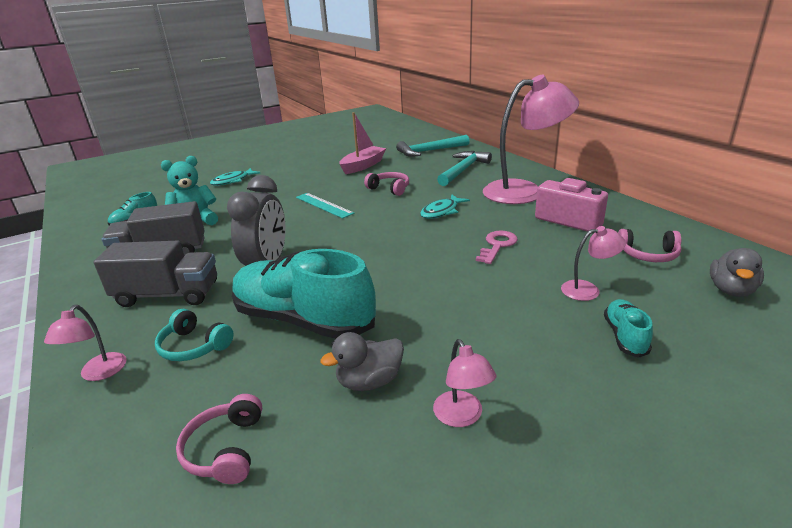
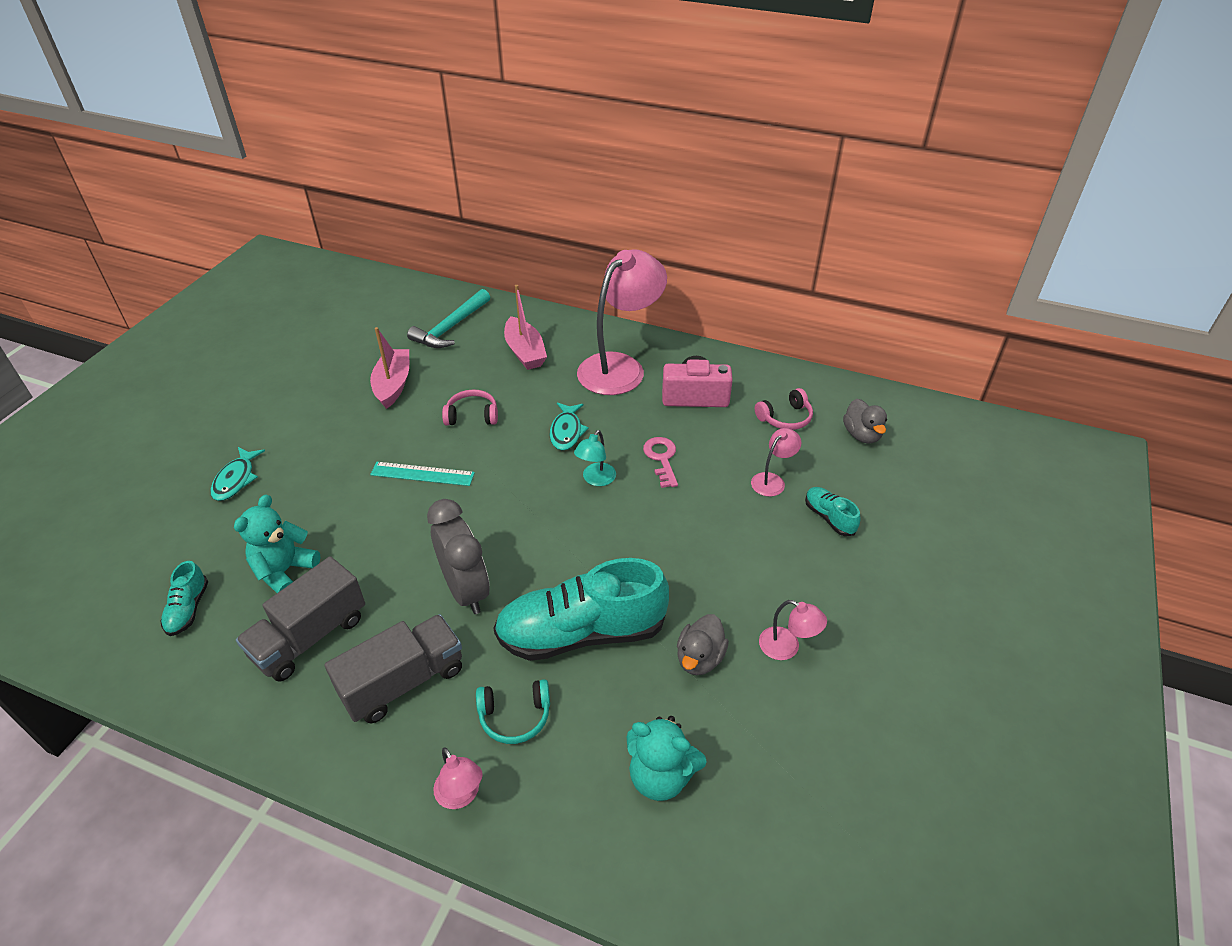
camera: 40 degrees left, 15 degrees up
(226, 449) = (660, 776): pink headphones -> turquoise teddy bear
(430, 241) = (596, 479): none -> turquoise lamp
(463, 170) = (525, 352): turquoise hammer -> pink boat

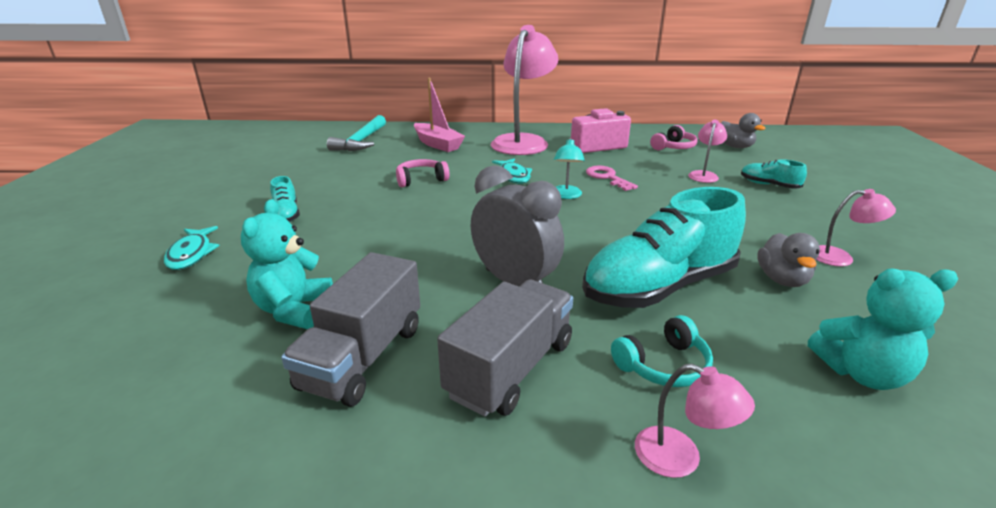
camera: 20 degrees left, 15 degrees down
(188, 609) = (175, 370): turquoise shoe -> turquoise shoe (286, 215)
(393, 385) = (330, 174): pink boat -> none
(422, 474) = (402, 217): turquoise ruler -> none

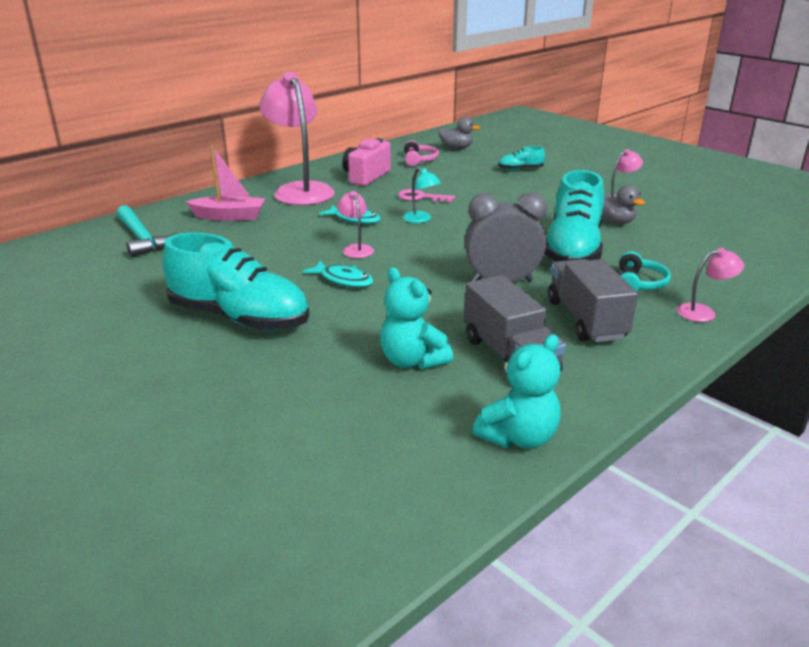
camera: 45 degrees left, 0 degrees up
(191, 254) = (236, 378): turquoise fish -> turquoise fish (343, 280)
(286, 215) = (240, 318): turquoise shoe -> turquoise shoe, size x2.25
(421, 180) = (288, 249): pink headphones -> none
(704, 175) = (474, 175): pink lamp -> pink lamp (356, 249)
(861, 373) = (703, 249): turquoise teddy bear -> turquoise teddy bear (519, 437)

